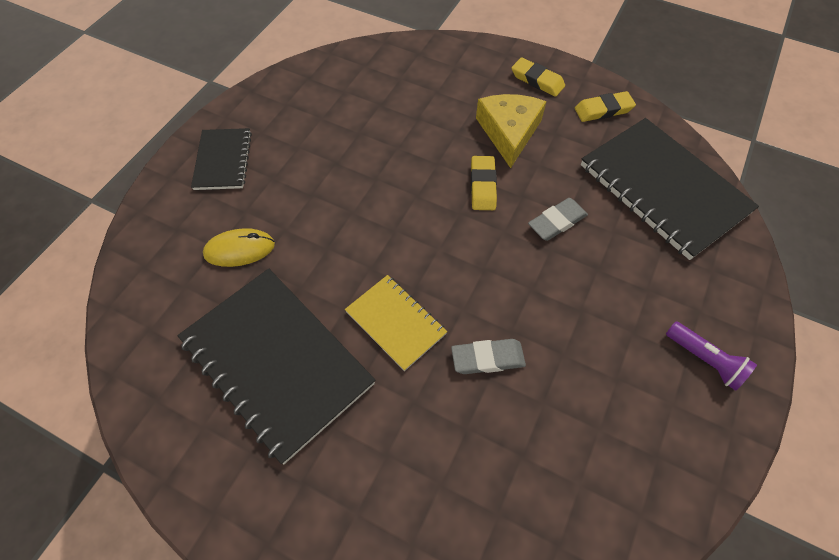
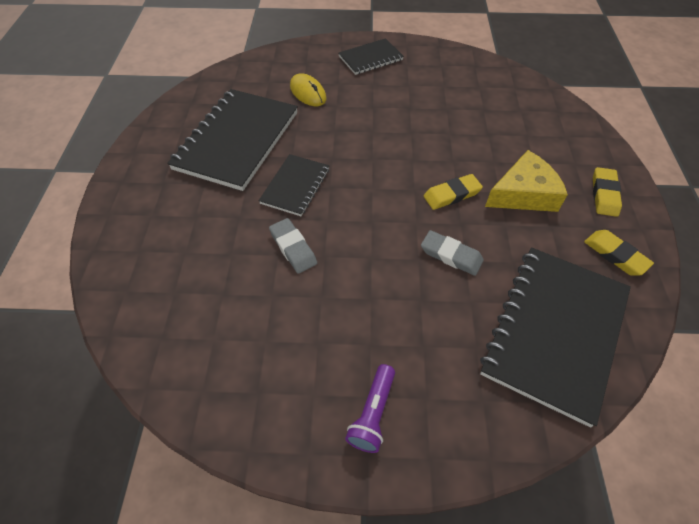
camera: 65 degrees right, 5 degrees down
(395, 323) = (295, 186): yellow notebook -> black notebook

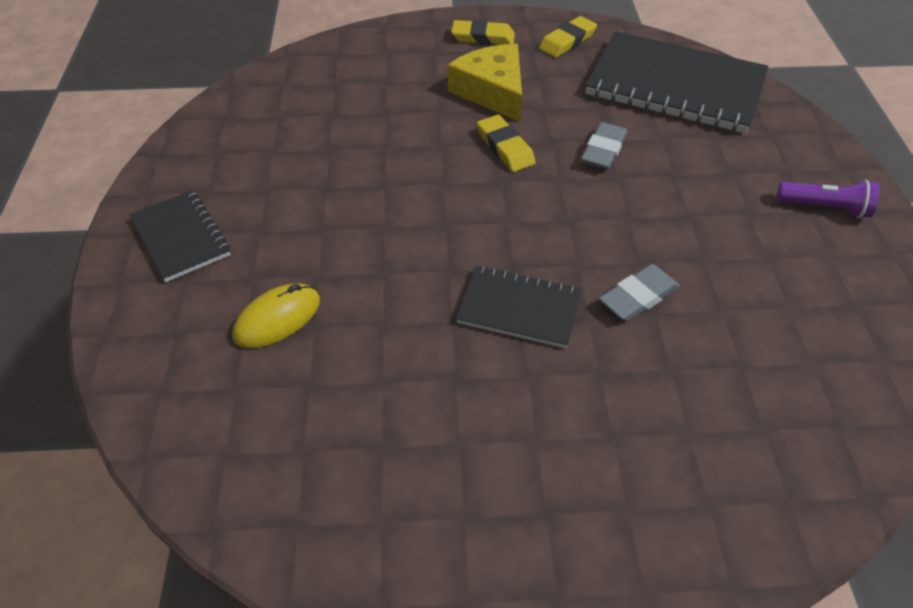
camera: 95 degrees left, 5 degrees down
(237, 140) = (418, 409): black notebook -> none

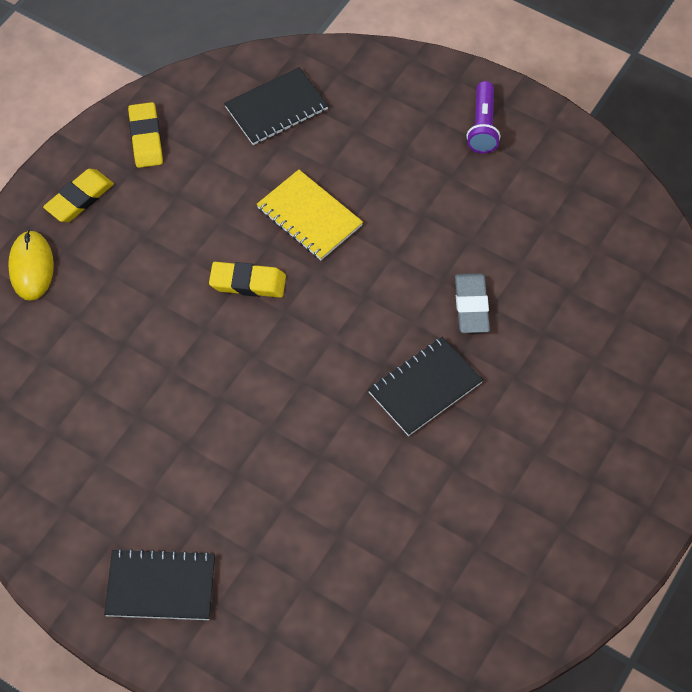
camera: 55 degrees left, 10 degrees up
(277, 318) = (312, 555): yellow mouse -> yellow mouse (31, 267)
(492, 91) = (166, 244): yellow cheese -> none
(603, 150) = (309, 217): grey eraser -> yellow notebook
(675, 86) = (276, 108): black notebook -> black notebook, size x0.53
(825, 207) = (483, 126): purple flashlight -> purple flashlight turned 135 degrees clockwise

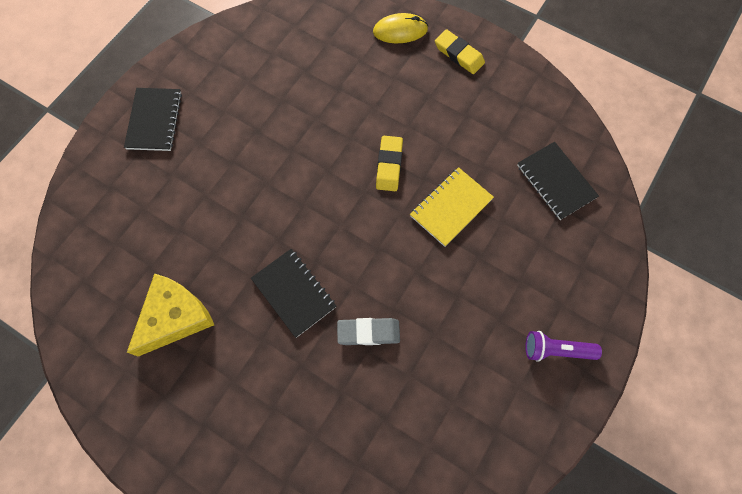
camera: 90 degrees right, 10 degrees up
(146, 138) = (516, 92): yellow eraser -> none
(461, 525) = (175, 317): none -> yellow cheese

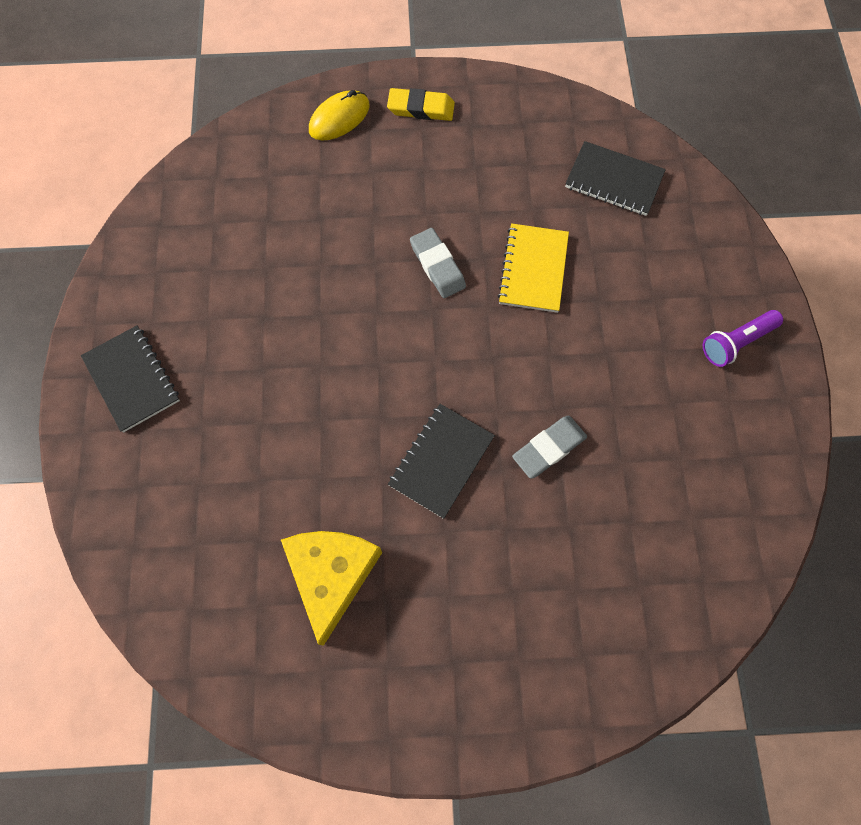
camera: 35 degrees left, 0 degrees up
(294, 293) = (441, 461): black notebook -> black notebook turned 75 degrees counterclockwise
(389, 165) = (437, 266): yellow eraser -> grey eraser

